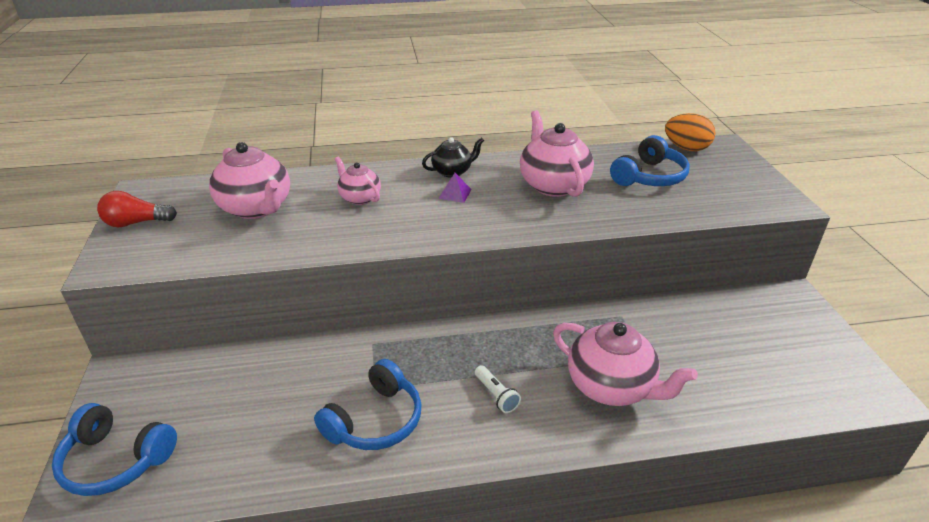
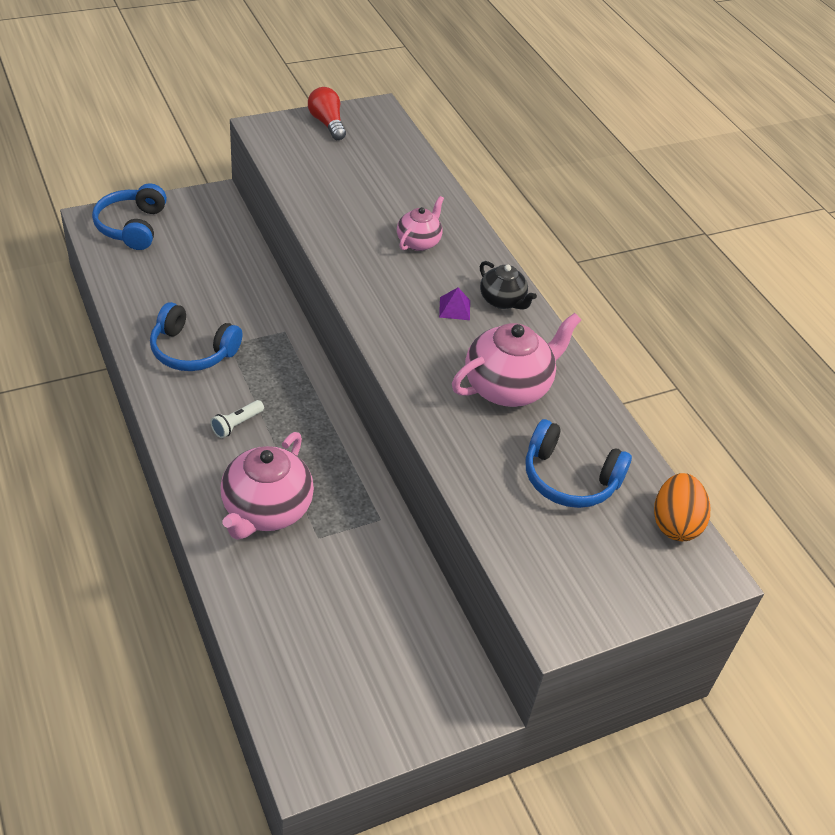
camera: 70 degrees right, 10 degrees up
(256, 208) = (374, 182): pink teapot -> none

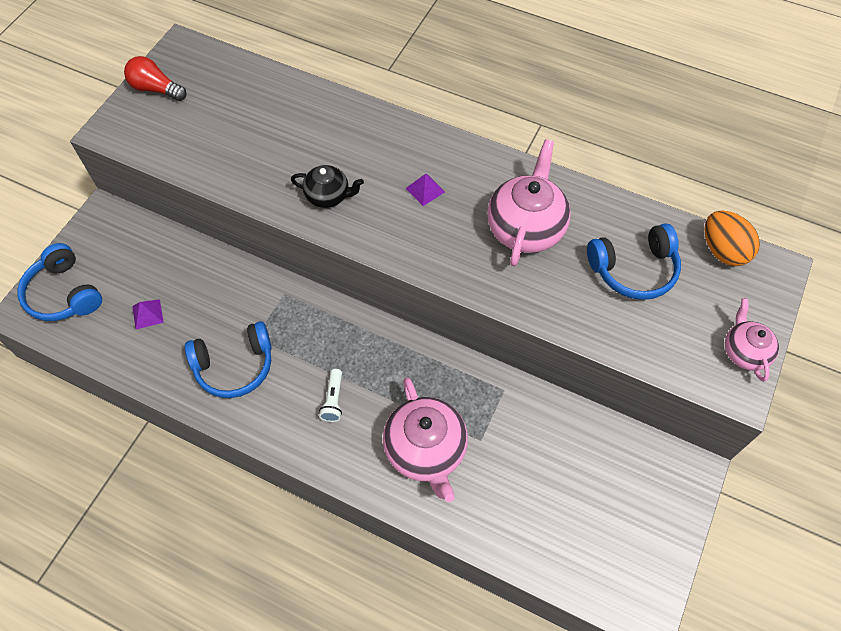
camera: 35 degrees left, 15 degrees up
(172, 276) = (147, 314): none -> purple pyramid
(418, 242) = (340, 150): pink teapot -> pink teapot (744, 352)
(502, 301) = (449, 157): black teapot -> black teapot (328, 196)

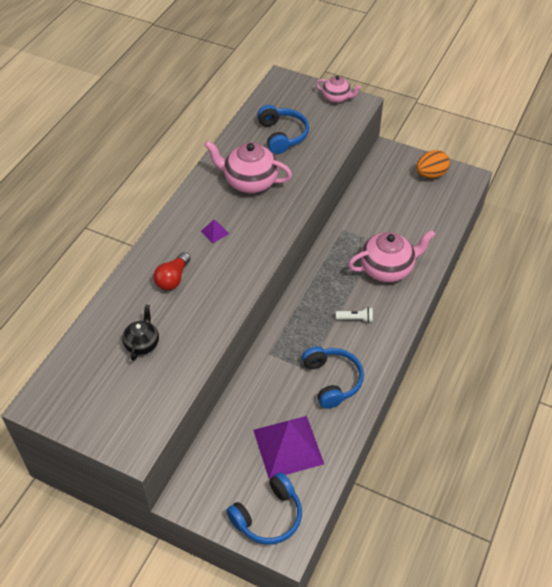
camera: 90 degrees left, 10 degrees down
(147, 314) = (288, 446): purple pyramid -> purple pyramid, size x2.48
(156, 89) = (87, 418): red light bulb -> red light bulb (173, 278)
(328, 196) = (217, 287): black teapot -> black teapot (142, 344)
(723, 250) = (268, 97): orange egg -> orange egg (430, 174)
(744, 352) = (336, 98): pink teapot -> pink teapot turned 150 degrees counterclockwise

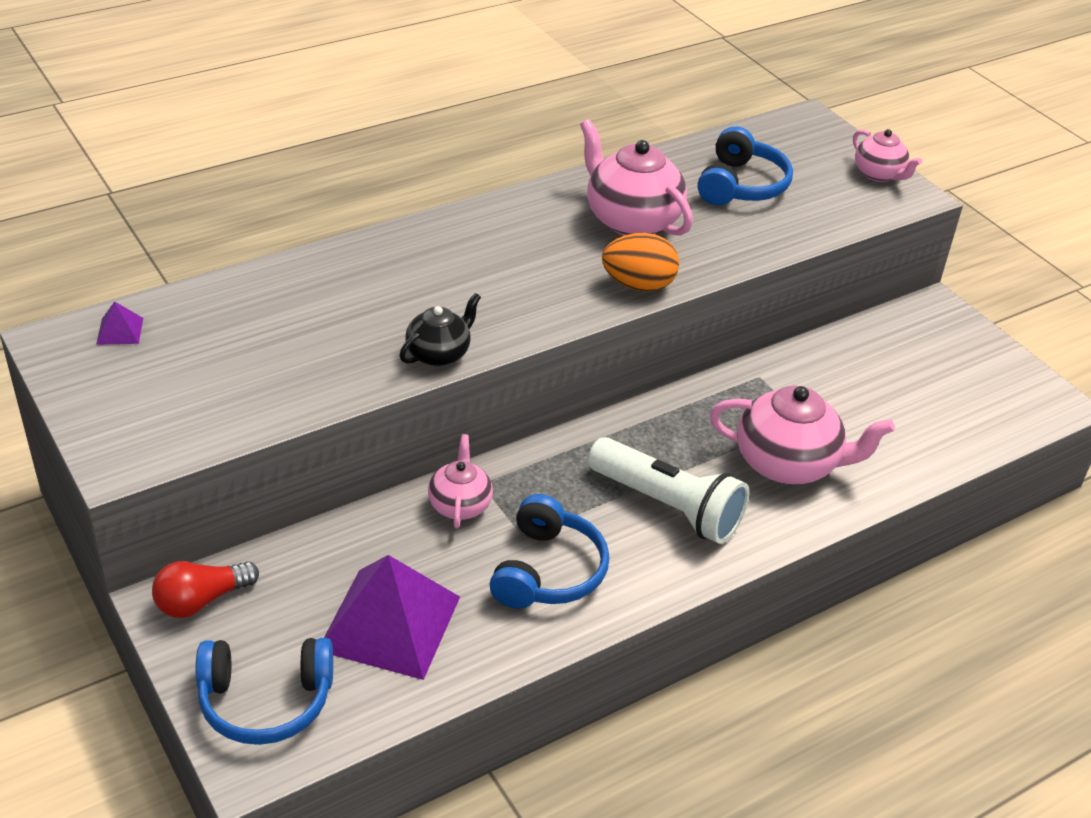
camera: 30 degrees right, 10 degrees down
(142, 344) = (268, 341): black teapot -> black teapot (439, 354)
(173, 278) = (394, 285): red light bulb -> red light bulb (201, 600)
(215, 232) = (514, 257): purple pyramid -> purple pyramid (120, 331)
(268, 370) = (460, 505): none -> pink teapot
(356, 319) = (668, 506): white flashlight -> white flashlight, size x2.23
(430, 174) = (987, 370): orange egg -> orange egg (638, 285)

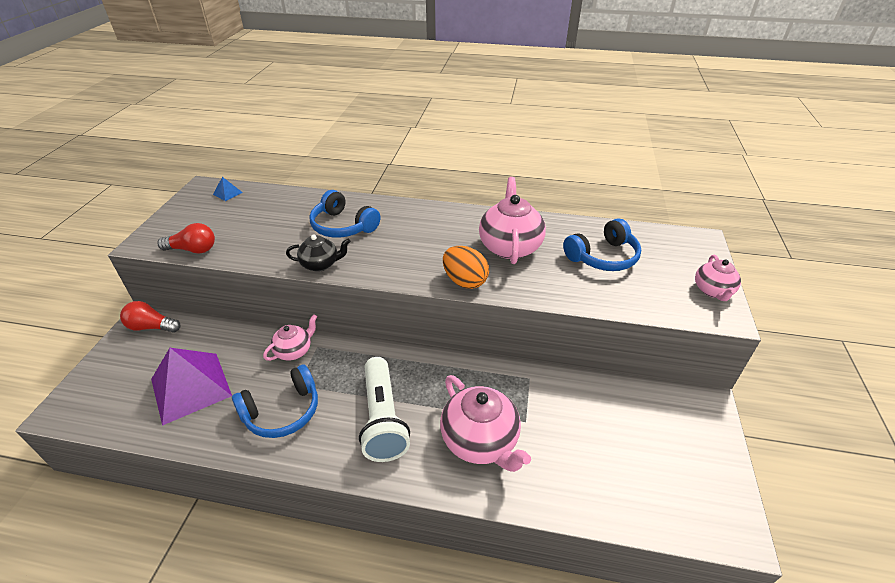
camera: 45 degrees right, 0 degrees up
(120, 331) = (227, 193): purple pyramid -> blue pyramid
(221, 430) = (193, 250): none -> red light bulb
(266, 700) = (104, 387): blue headphones -> blue headphones (343, 226)

